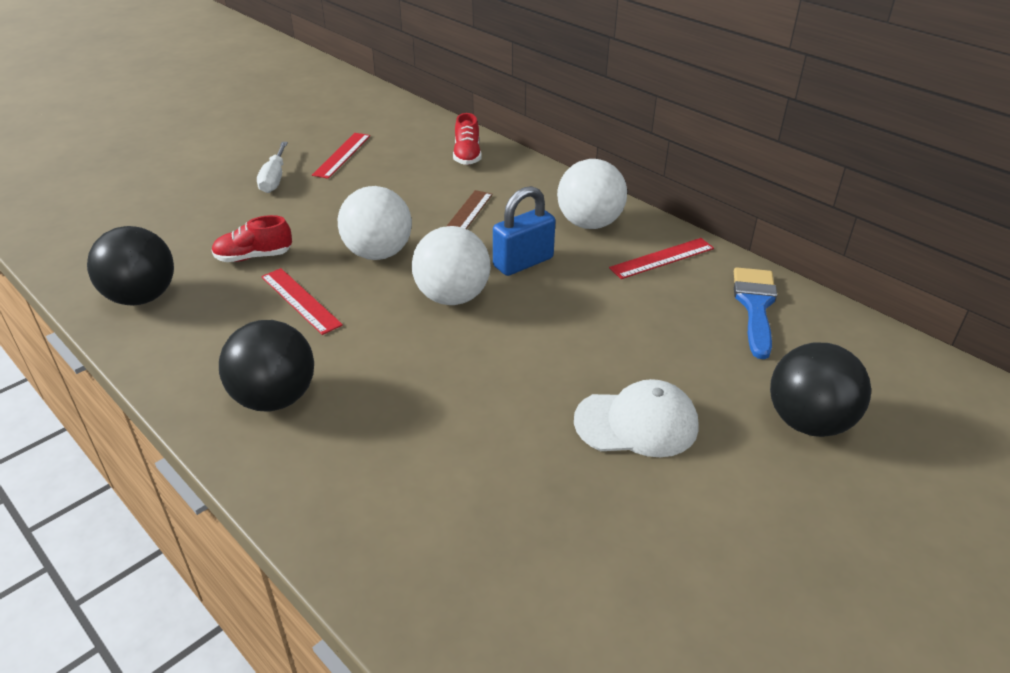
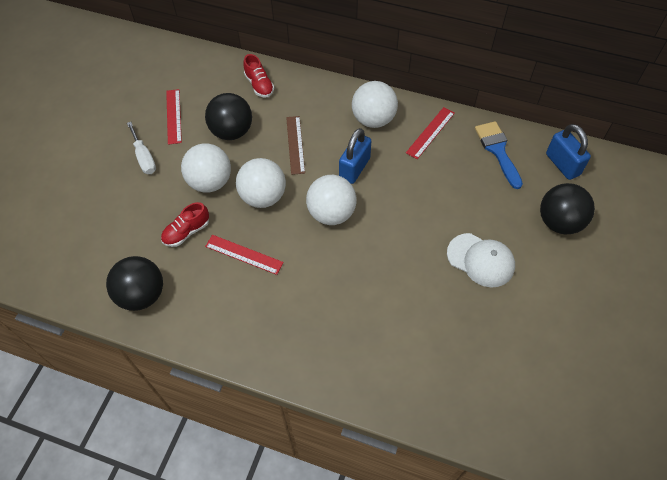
camera: 25 degrees left, 20 degrees up
(275, 398) = (284, 330): black ball -> black ball (232, 131)
(327, 221) = (210, 182): none -> white ball
(636, 423) = (480, 260): white cap -> white cap turned 60 degrees clockwise
(858, 353) = (562, 164): none -> blue padlock

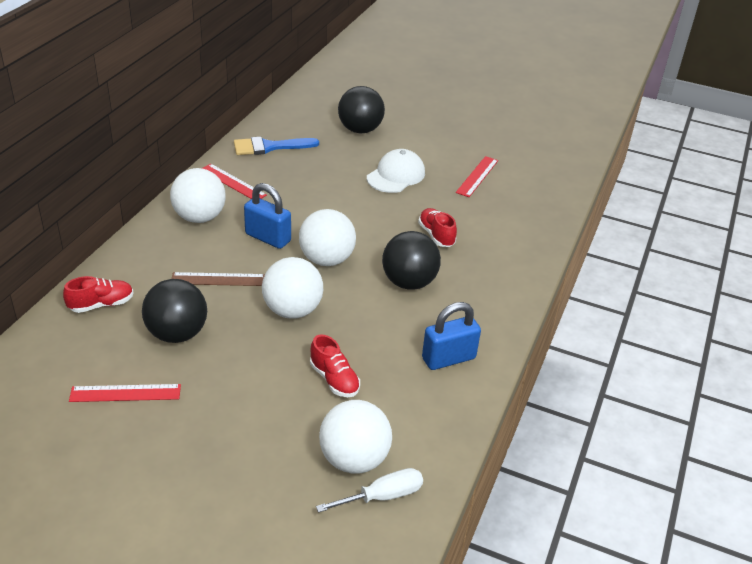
camera: 90 degrees left, 20 degrees down
(142, 295) = (423, 421): black ball -> black ball (409, 282)
(144, 157) = (196, 425): white screwdriver -> white screwdriver (382, 496)
(210, 182) = (258, 356): white ball -> white ball (354, 459)
(244, 254) = (373, 330): red ruler -> red ruler (477, 176)
(384, 300) = (436, 235): none -> red shoe
(562, 164) = (296, 117): blue padlock -> blue padlock (448, 358)

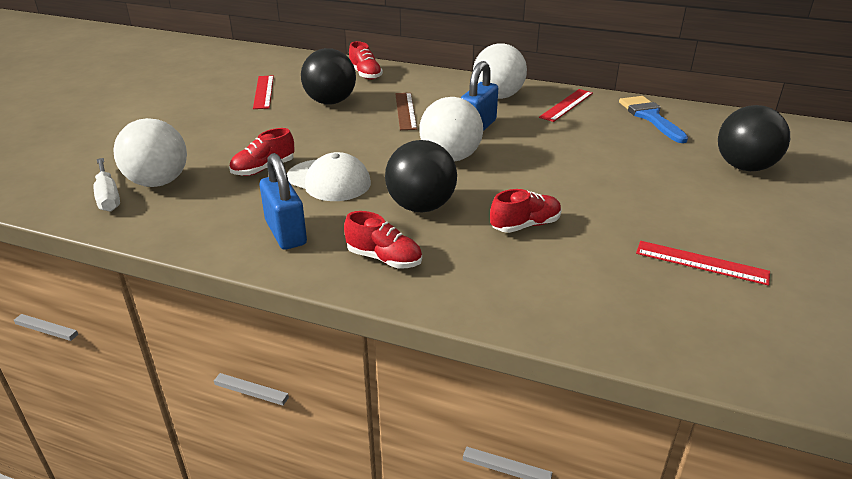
camera: 90 degrees right, 5 degrees down
(292, 310) = (364, 145): white ball -> none
(396, 175) = (650, 194): white cap -> white cap (329, 180)
(481, 305) = (384, 259): none -> red shoe

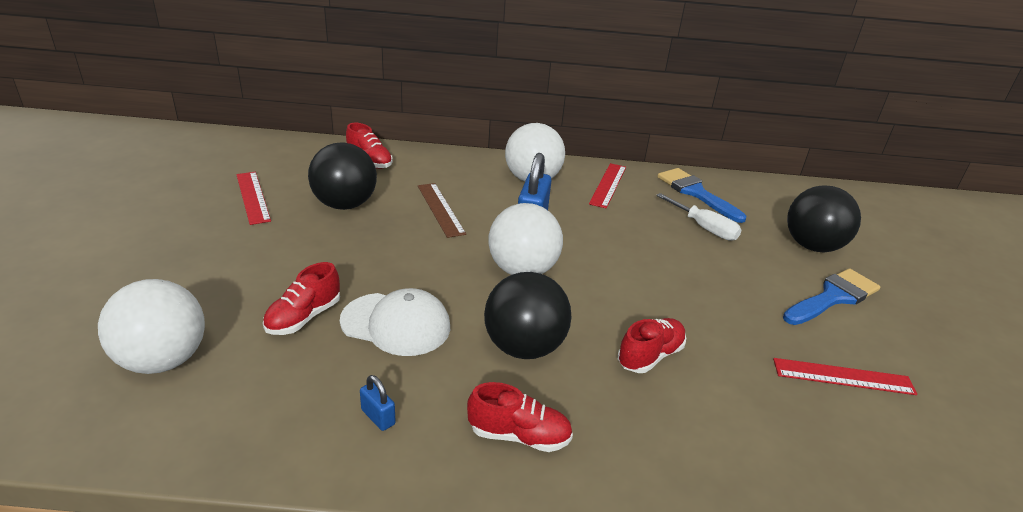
camera: 20 degrees left, 0 degrees up
(108, 197) = (95, 397): white screwdriver -> white screwdriver (704, 228)
(286, 233) = (378, 417): blue padlock -> blue padlock, size x0.48
(736, 206) = (833, 297): none -> blue brush

